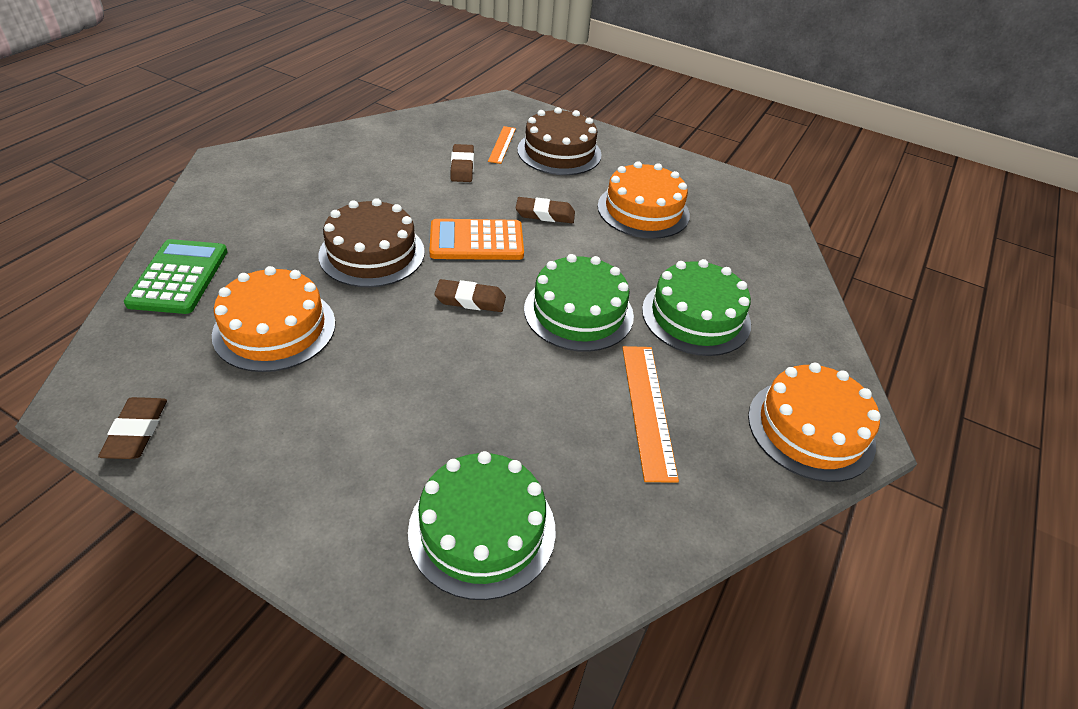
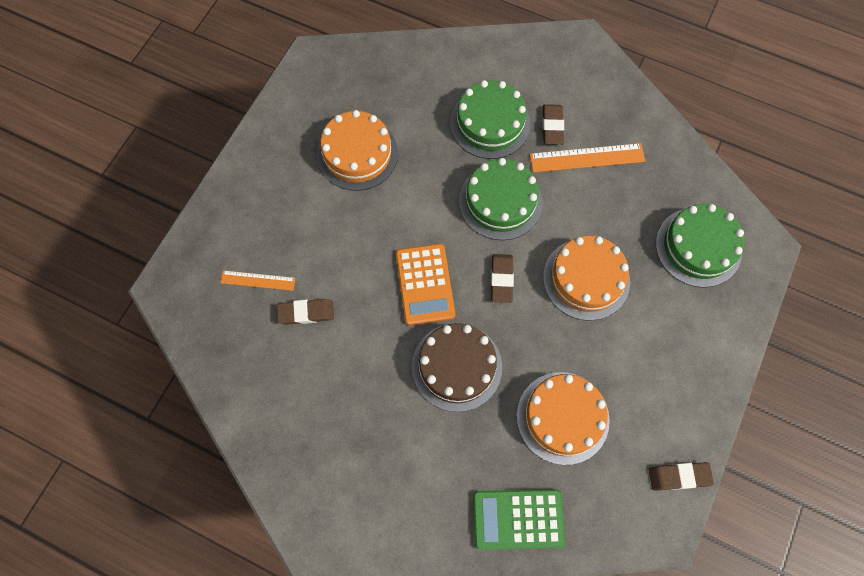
camera: 90 degrees left, 25 degrees up
(545, 214) = (376, 232): brown eraser -> brown eraser (552, 126)
(559, 152) = (266, 226): brown cake -> none
(810, 429) = (582, 68): orange cake -> orange cake (586, 279)

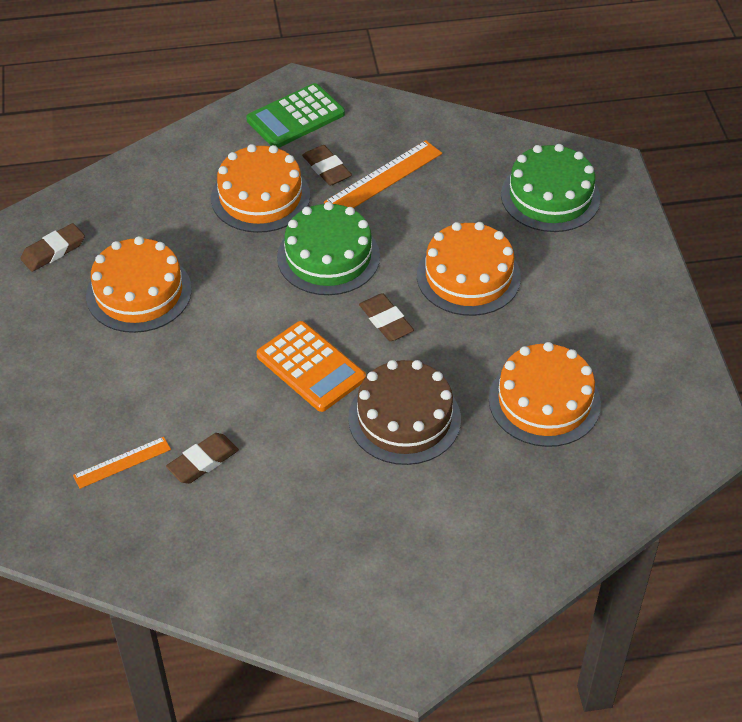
camera: 35 degrees left, 20 degrees down
(490, 123) = (260, 197): green cake -> orange cake
(518, 519) = (574, 509): green calculator -> green calculator (295, 117)
(679, 476) = (690, 386): brown eraser -> brown eraser (53, 251)

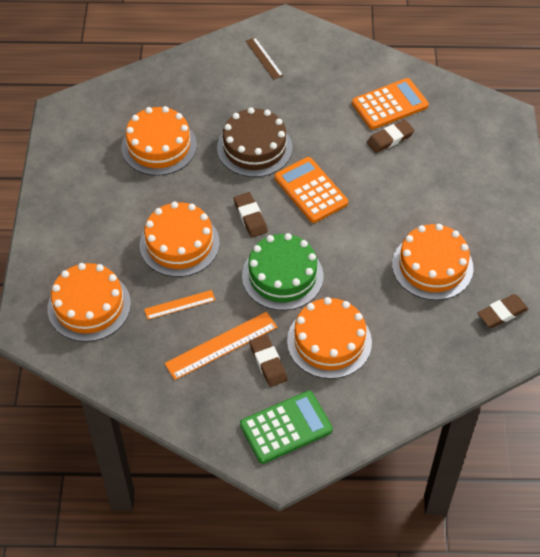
camera: 170 degrees left, 5 degrees up
(122, 462) = (442, 145): orange ruler -> orange ruler (180, 305)
(206, 521) = (390, 104): none -> orange calculator
(428, 580) = (264, 58): none -> brown ruler
(550, 196) = (89, 306): green cake -> orange cake

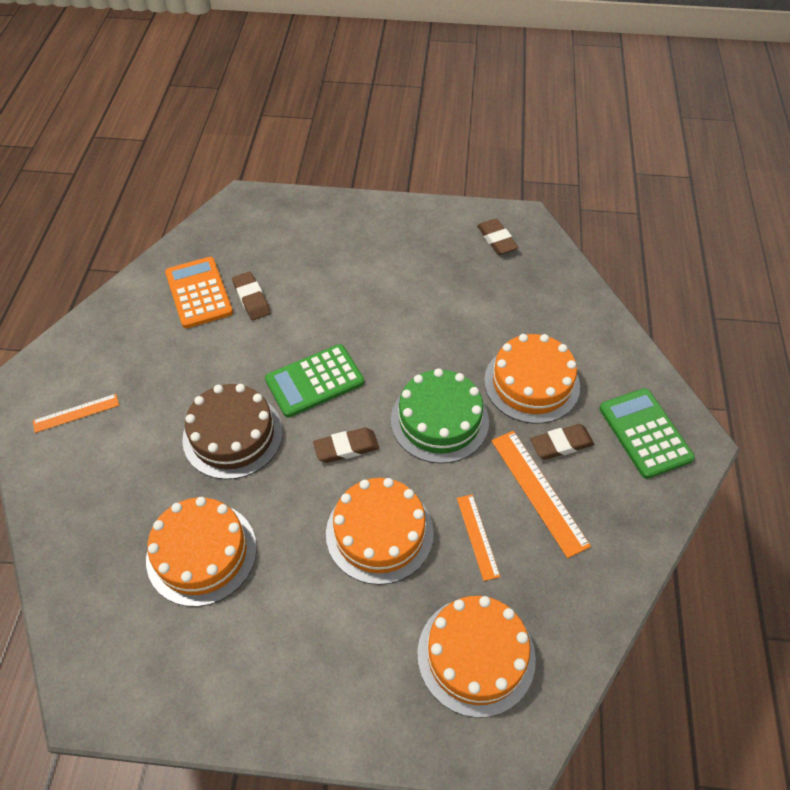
camera: 85 degrees left, 0 degrees up
(264, 58) = (76, 413): brown ruler -> orange ruler
(311, 190) = (314, 381): orange calculator -> green calculator
(432, 266) = (435, 284): orange cake -> none

